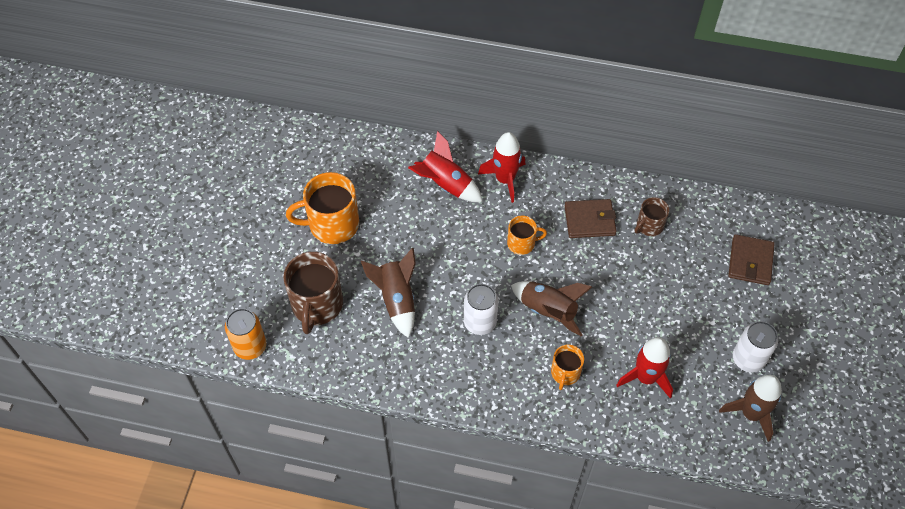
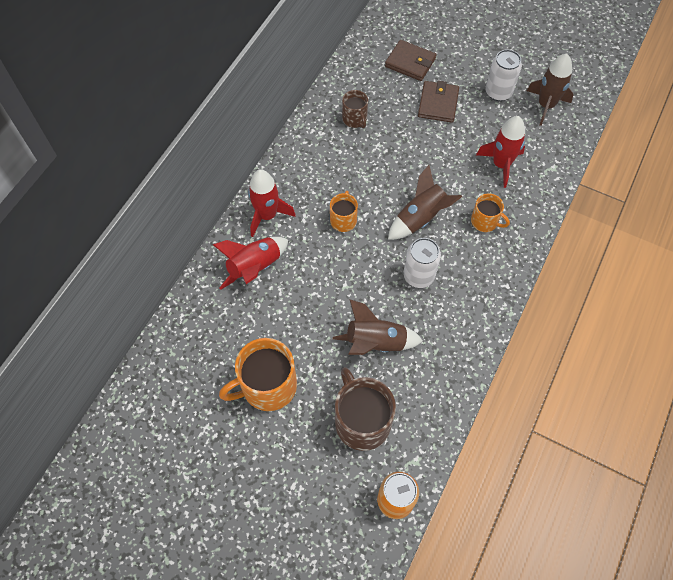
camera: 75 degrees left, 5 degrees up
(317, 305) = (362, 421): brown mug -> brown mug turned 135 degrees counterclockwise
(332, 224) = (267, 386): orange mug -> orange mug turned 60 degrees clockwise
(589, 220) = (335, 160): brown wallet -> brown wallet (438, 104)

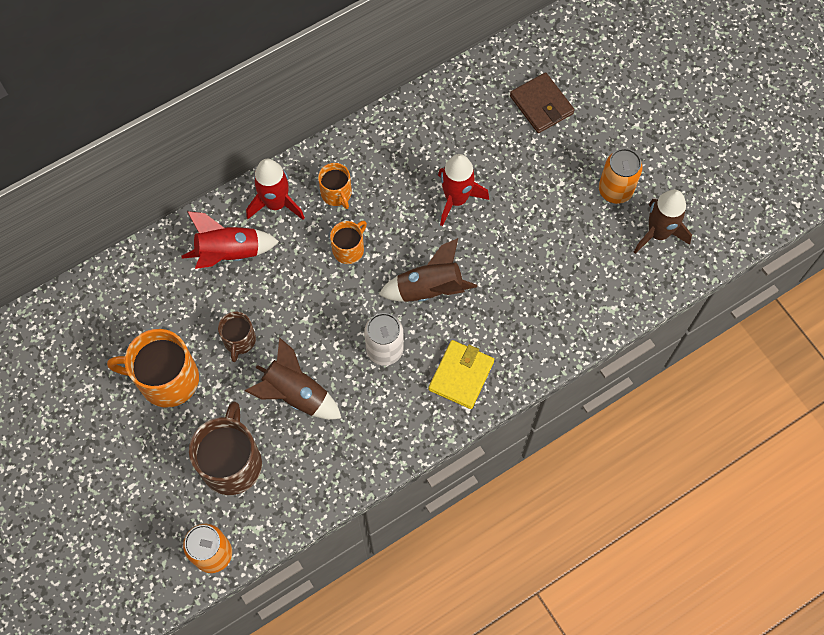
camera: 30 degrees right, 5 degrees up
(355, 119) = (435, 142): brown mug -> brown mug (239, 340)
(438, 104) = (538, 169): brown wallet -> none
(485, 221) = (494, 329): orange mug -> orange mug (336, 193)
(485, 265) = (461, 375): none -> yellow wallet
(498, 92) = (615, 190): white can -> orange can
(501, 164) = (557, 275): red rocket -> red rocket (456, 199)

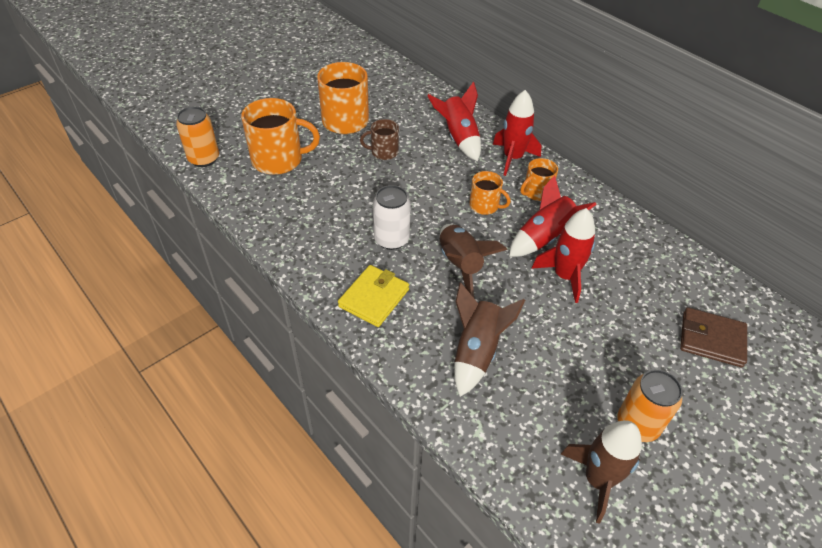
camera: 80 degrees right, 20 degrees down
(232, 463) = (278, 160): brown mug -> orange mug
(296, 394) = (341, 188): brown rocket -> brown rocket (476, 352)
(404, 203) = (544, 238): none -> red rocket
(461, 375) = (374, 298): yellow wallet -> yellow wallet turned 75 degrees counterclockwise
(541, 105) = (711, 339): brown wallet -> brown wallet turned 60 degrees clockwise

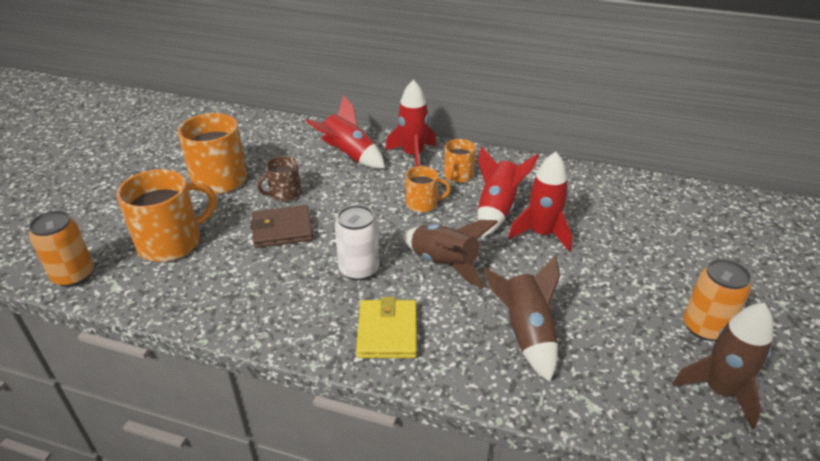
camera: 30 degrees left, 10 degrees down
(711, 339) = (691, 233): brown wallet -> brown wallet (282, 229)

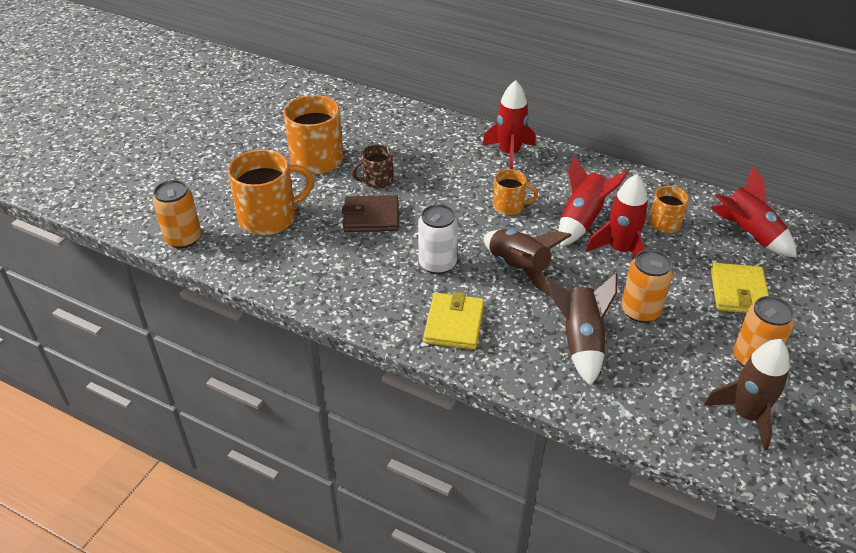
camera: 10 degrees right, 5 degrees up
(349, 156) = (445, 148): red rocket -> red rocket (748, 234)
(458, 175) = (551, 180): orange mug -> orange mug (664, 224)
(578, 292) = (640, 311): none -> orange can
(667, 261) = (738, 292): none -> yellow wallet

